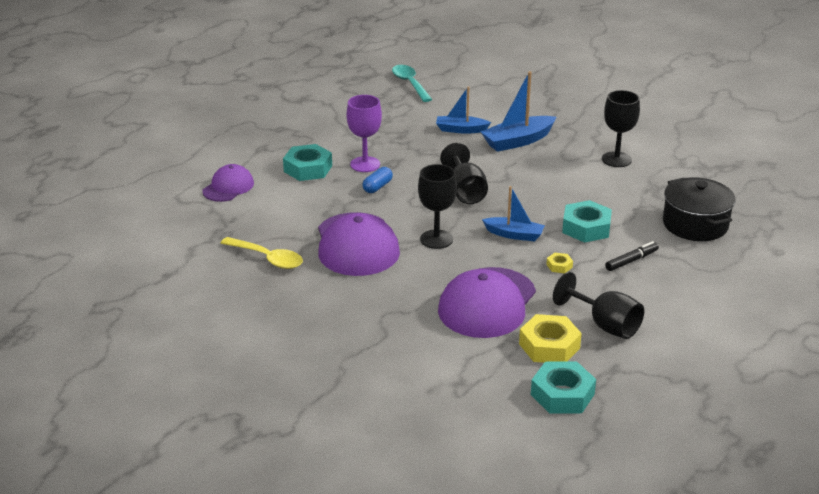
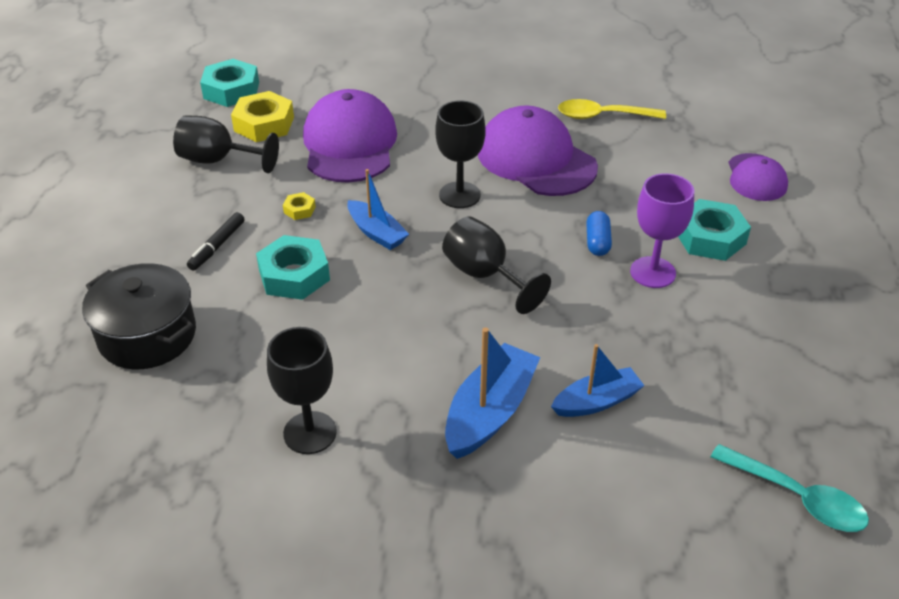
camera: 150 degrees right, 10 degrees up
(514, 235) = (376, 233): blue boat -> blue boat turned 120 degrees counterclockwise

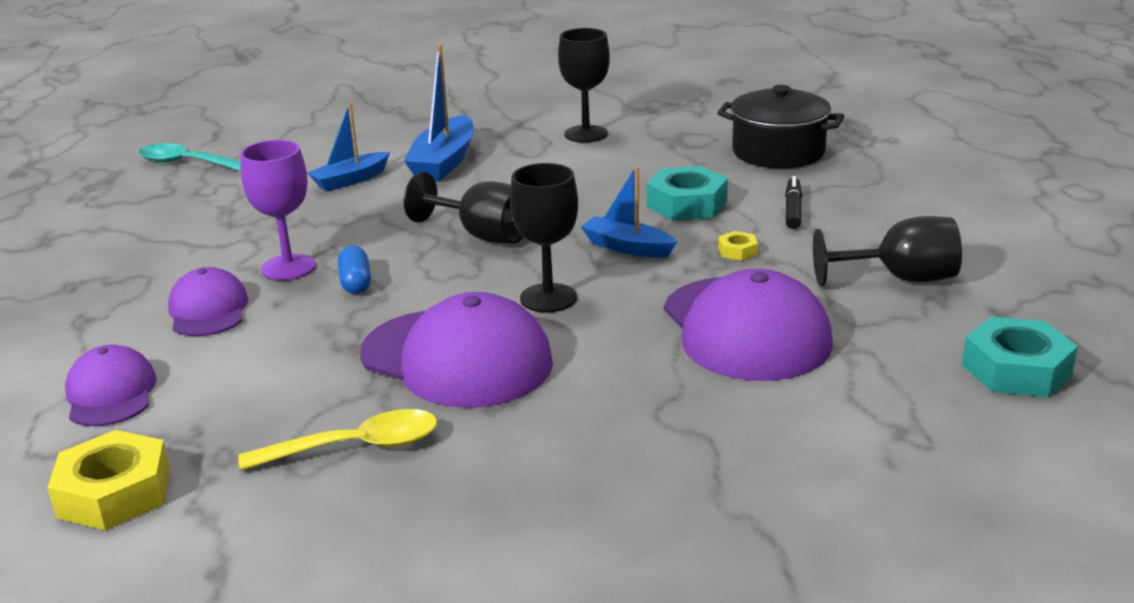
camera: 165 degrees right, 15 degrees down
(264, 124) = (898, 331): yellow nut -> yellow nut (114, 493)
(710, 237) = (208, 310): turquoise nut -> purple cap

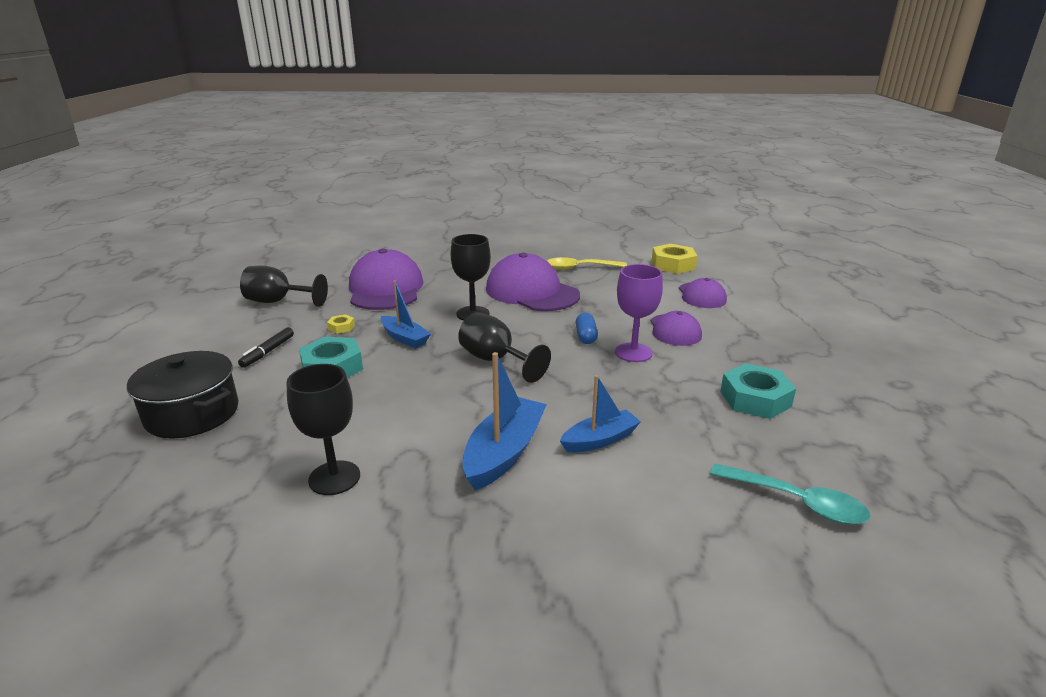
camera: 170 degrees left, 0 degrees up
(1016, 369) = (295, 264): turquoise nut -> turquoise nut (755, 399)

